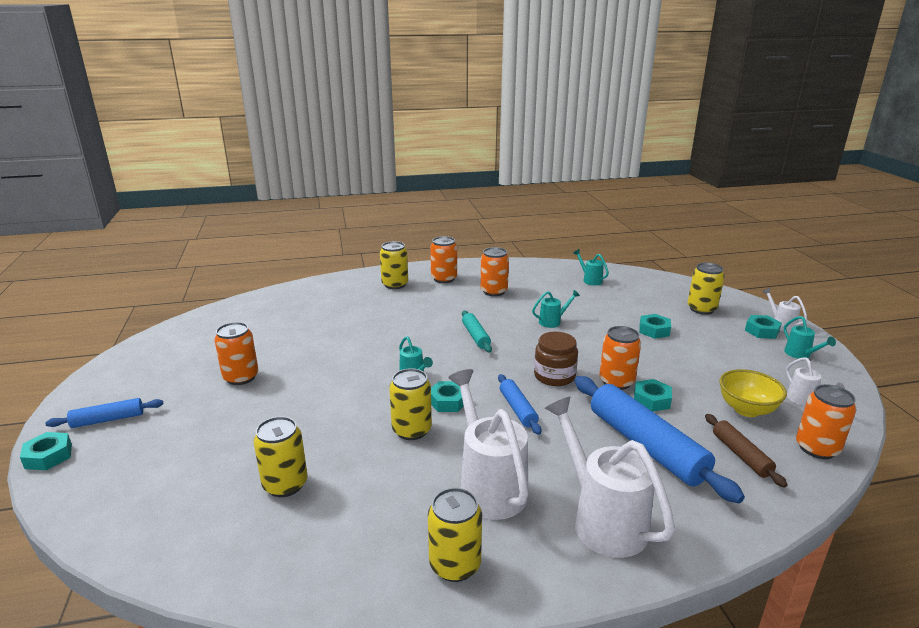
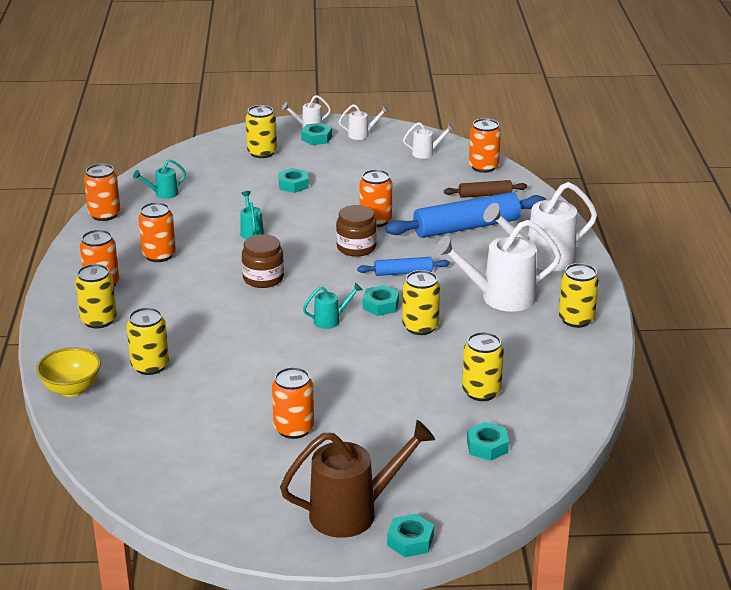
camera: 80 degrees left, 5 degrees up
(108, 419) = (352, 512): blue rolling pin -> brown watering can
(336, 309) = (150, 366): none -> yellow can
(476, 336) = (263, 278): turquoise rolling pin -> brown jar
(543, 266) = (104, 214): none -> orange can
(651, 400) = (408, 211): turquoise nut -> turquoise nut (487, 446)
(746, 409) = (431, 178): yellow bowl -> yellow bowl (71, 389)
(800, 354) = (361, 135): turquoise watering can -> white watering can

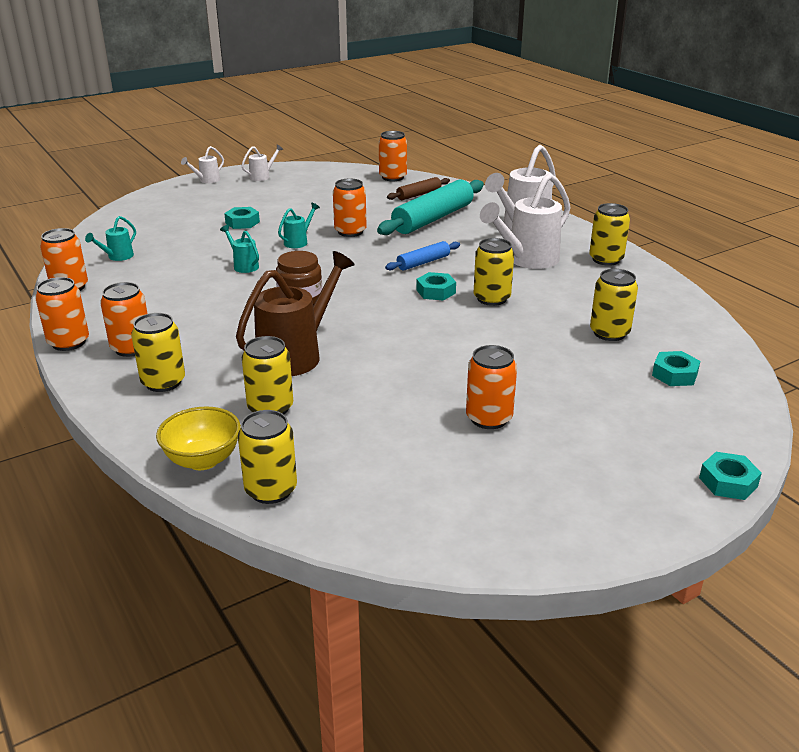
camera: 30 degrees left, 0 degrees up
(159, 255) = (169, 307): orange can -> orange can (69, 342)
(262, 153) = (184, 206): yellow can -> yellow can (271, 490)
(316, 138) = (224, 186): turquoise nut -> none
(330, 320) = (406, 315): turquoise watering can -> turquoise watering can (298, 242)
(352, 512) = (643, 476): brown watering can -> brown watering can (296, 355)
(356, 247) = (358, 254): brown jar -> none
(426, 153) = (334, 178): white watering can -> none
(466, 227) = (433, 219): blue rolling pin -> turquoise rolling pin

